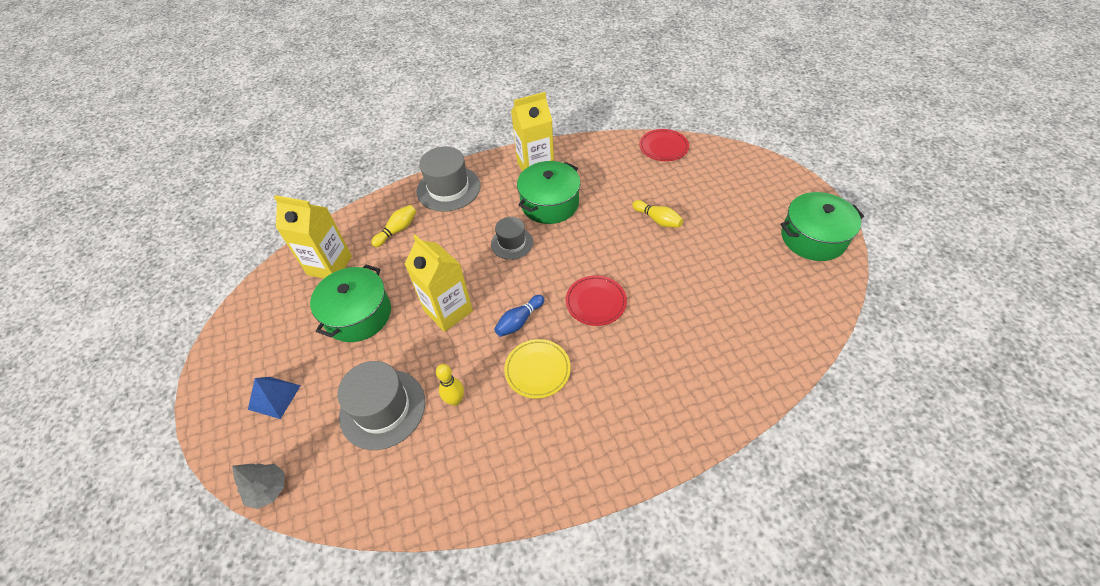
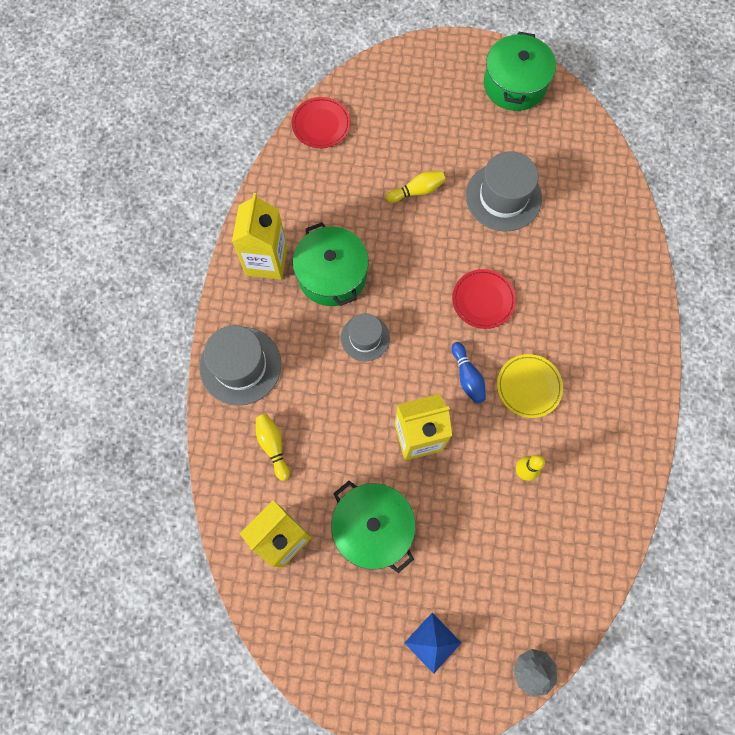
camera: 65 degrees left, 20 degrees up
(382, 408) = (499, 540): grey hat -> grey hat (503, 197)

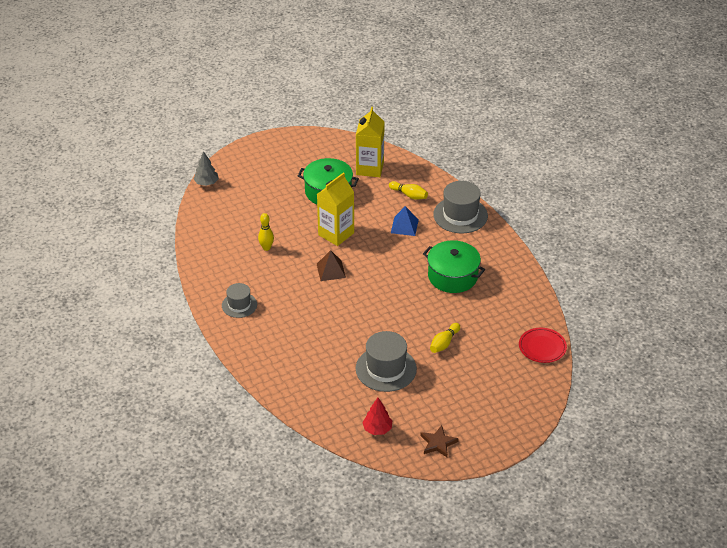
camera: 145 degrees right, 30 degrees down
(266, 261) = (497, 263): yellow carton -> none
(365, 338) = (405, 259): grey hat -> grey hat (239, 305)
(433, 642) = (263, 170): blue pyramid -> blue pyramid (404, 226)
(467, 377) = (331, 270): blue bowling pin -> brown pyramid
(483, 300) = (352, 309): red plate -> none
(514, 84) = (438, 443): green pot -> brown star
(529, 387) = (291, 283): yellow plate -> none
(563, 133) = (377, 429): none -> red tree

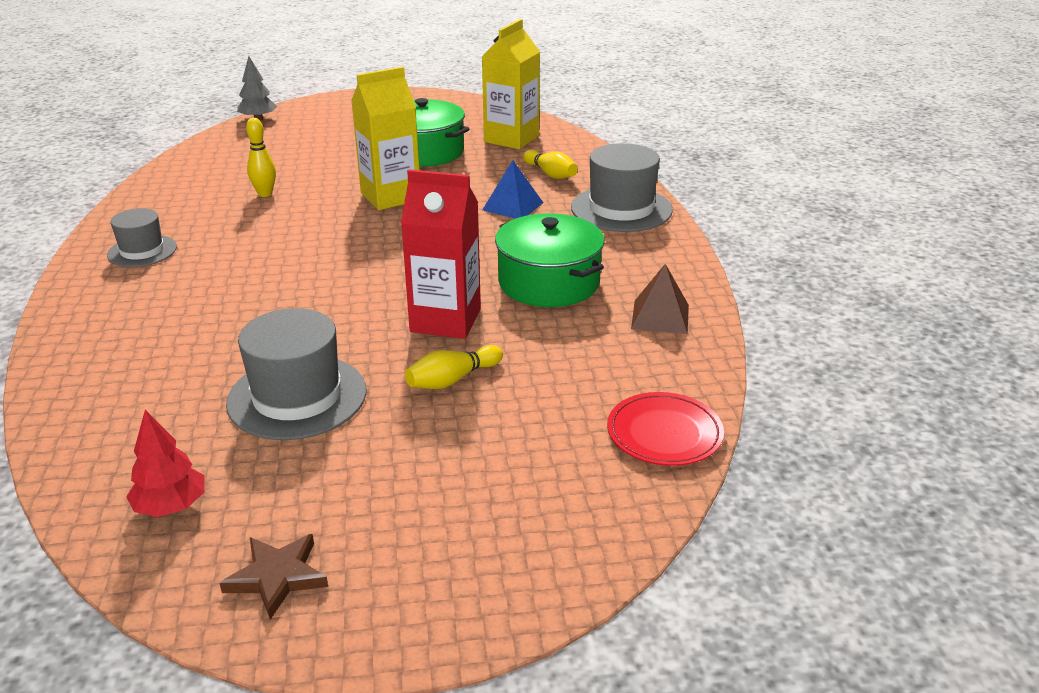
camera: 20 degrees right, 10 degrees down
(331, 270) = (338, 237): brown pyramid -> brown pyramid (660, 316)
(420, 311) = (445, 320): none -> red carton

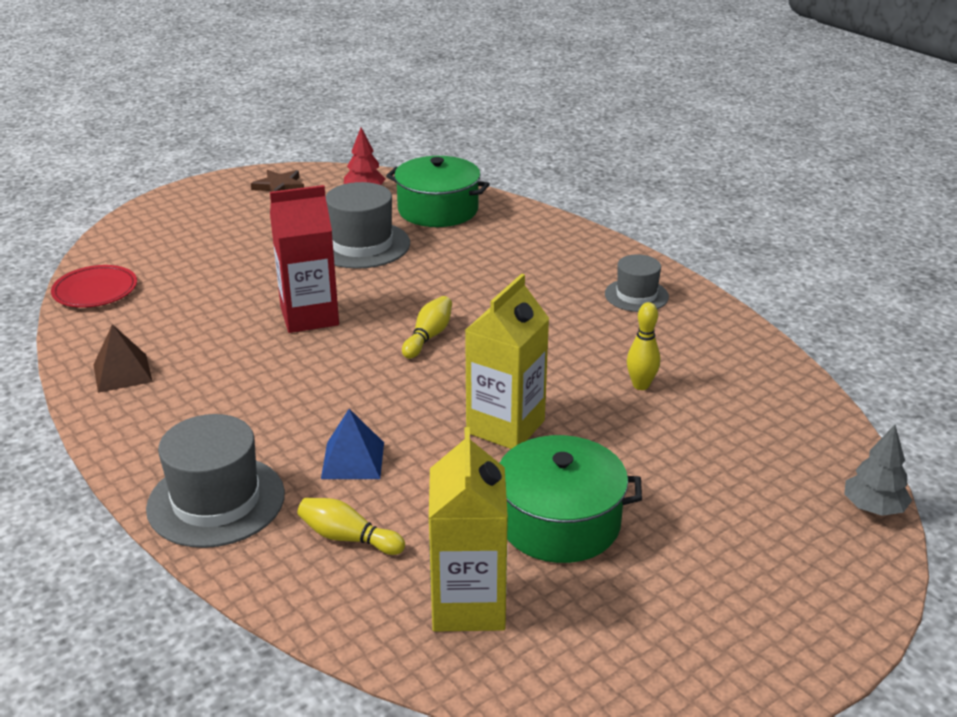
camera: 150 degrees right, 0 degrees up
(452, 380) = (266, 281): yellow bowling pin -> yellow bowling pin (428, 336)
(549, 282) = (244, 375): green pot -> green pot (438, 210)

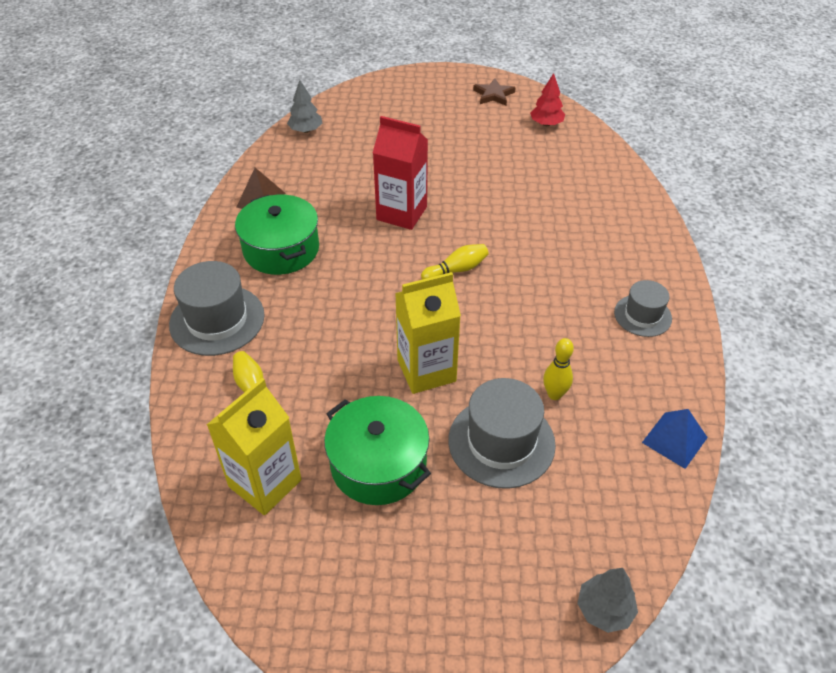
camera: 40 degrees right, 15 degrees up
(95, 291) = (306, 130): red plate -> grey tree
(353, 460) = (313, 338): blue pyramid -> blue pyramid (674, 440)
(361, 245) = (495, 170): grey hat -> grey hat (501, 442)
(438, 210) = (579, 164): green pot -> green pot (281, 249)

